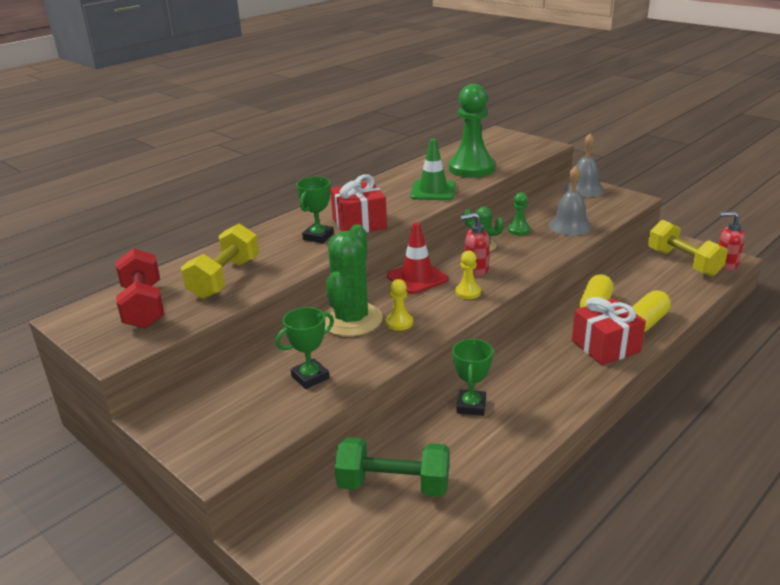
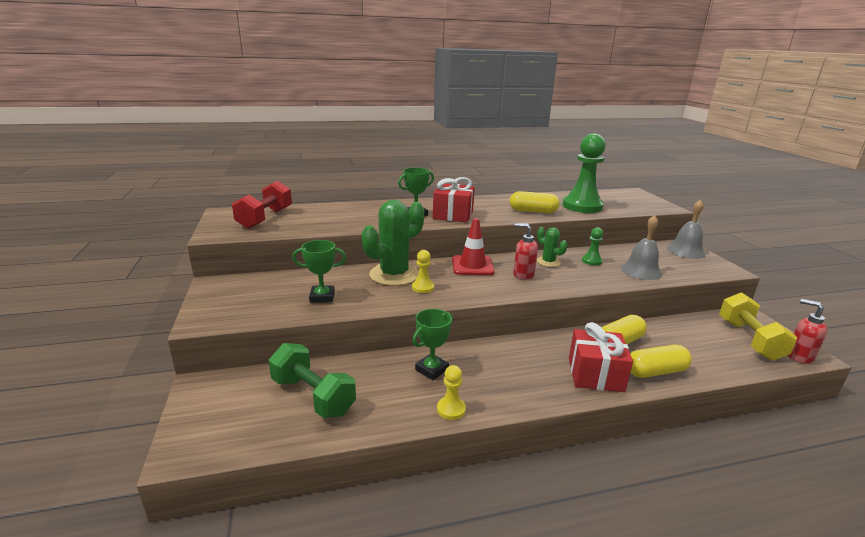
camera: 30 degrees right, 5 degrees down
(224, 278) = (327, 219): yellow dumbbell -> none
(433, 191) = (533, 211): green traffic cone -> yellow capsule
(468, 292) = (497, 286): yellow pawn -> yellow pawn (451, 409)

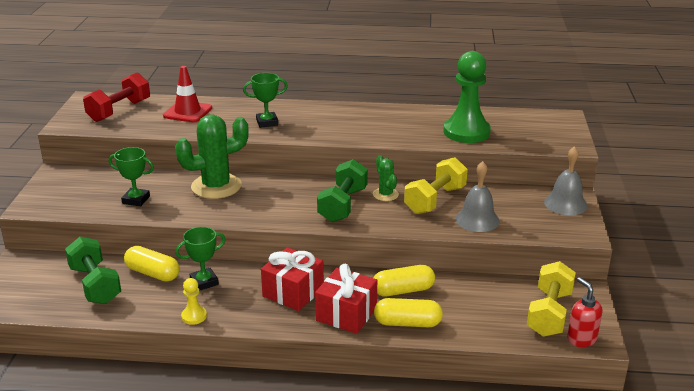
camera: 20 degrees right, 5 degrees up
(423, 287) = (231, 204): yellow pawn -> none
(453, 215) = (305, 128): red gift -> red gift (293, 292)
(472, 266) = (301, 187): red traffic cone -> red traffic cone (187, 112)
(523, 275) = (342, 205): red soap dispenser -> green dumbbell
(533, 211) = (399, 132): yellow capsule -> yellow capsule (153, 273)
(591, 261) = (435, 200): green pawn -> yellow dumbbell

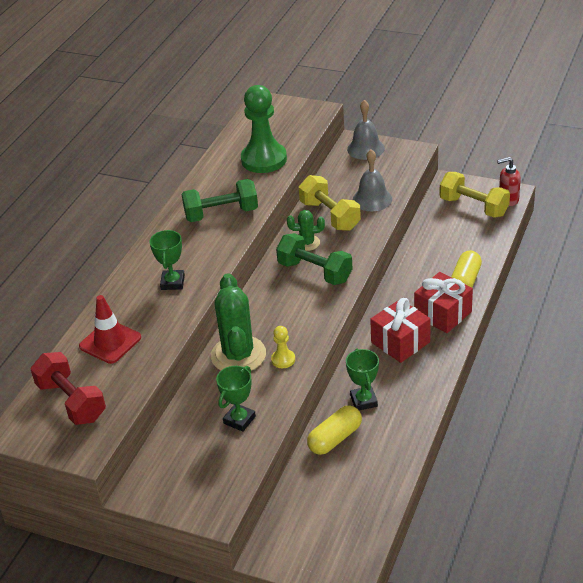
camera: 70 degrees left, 10 degrees up
(95, 285) = (340, 485): green dumbbell -> green dumbbell (221, 214)
(194, 316) = (417, 411): yellow pawn -> yellow pawn (283, 359)
(403, 290) = (419, 276): yellow capsule -> none

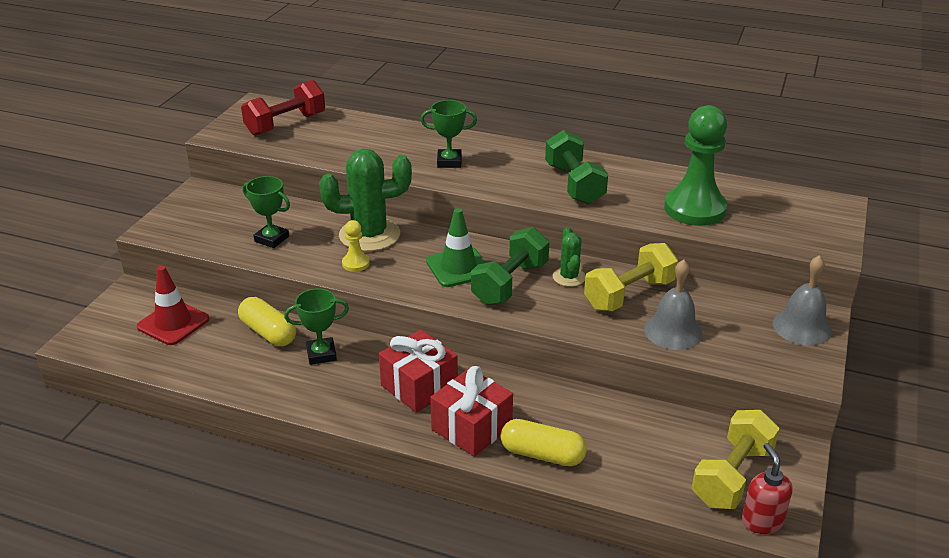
camera: 85 degrees right, 5 degrees down
(110, 342) = (362, 136): red traffic cone -> red traffic cone (173, 323)
(292, 300) = (458, 267): none -> green traffic cone

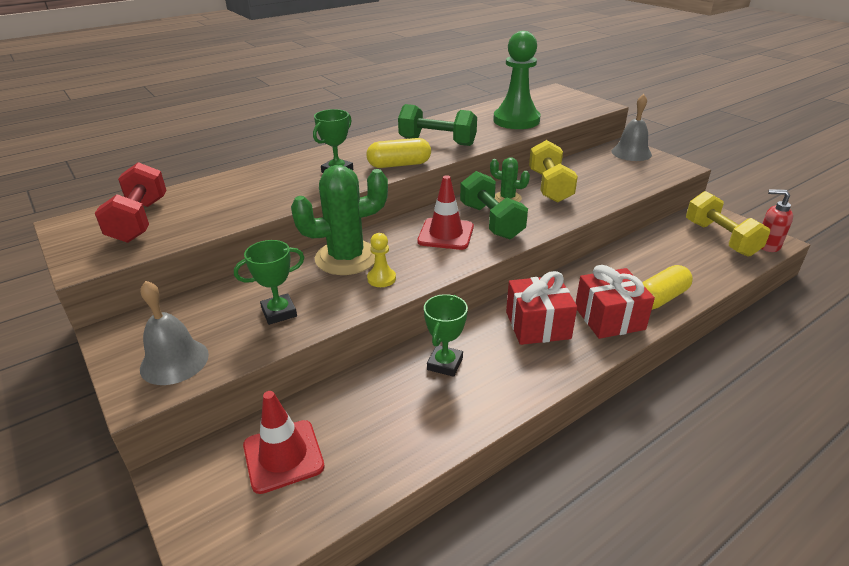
camera: 55 degrees left, 0 degrees up
(268, 333) = (378, 387): yellow capsule -> yellow capsule (399, 165)
(369, 235) = (346, 258): green cactus -> green cactus turned 45 degrees clockwise
(458, 267) = (446, 234): green traffic cone -> red traffic cone
(673, 331) = (604, 187): grey bell -> grey bell (174, 361)

